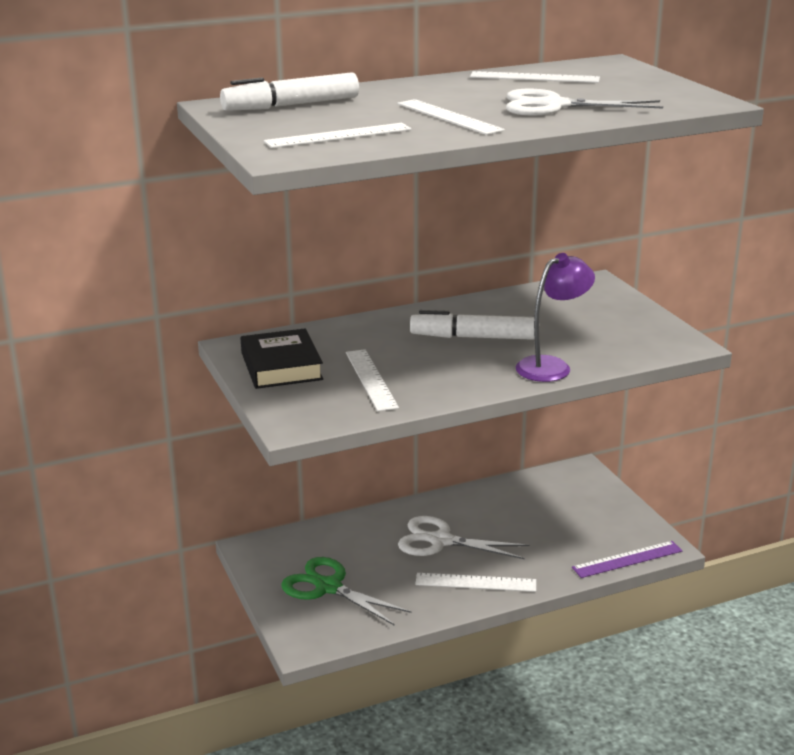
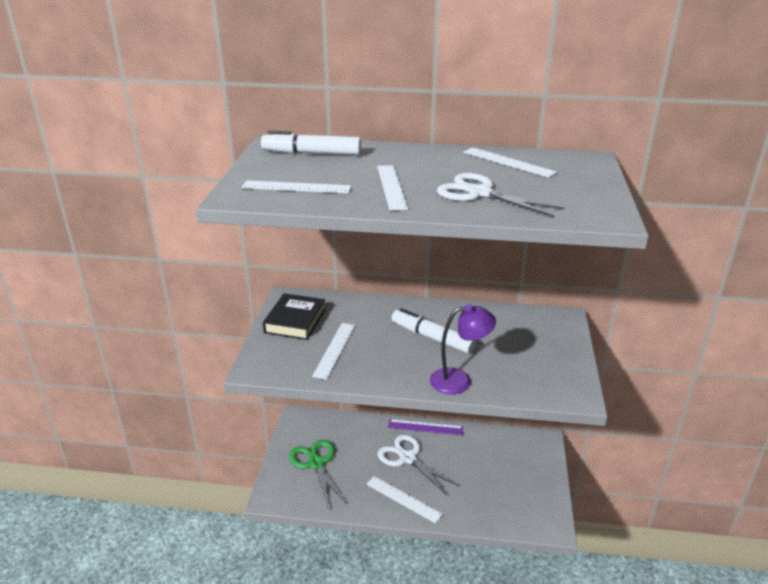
camera: 30 degrees right, 5 degrees up
(627, 559) = (517, 525): purple ruler -> purple ruler (425, 427)

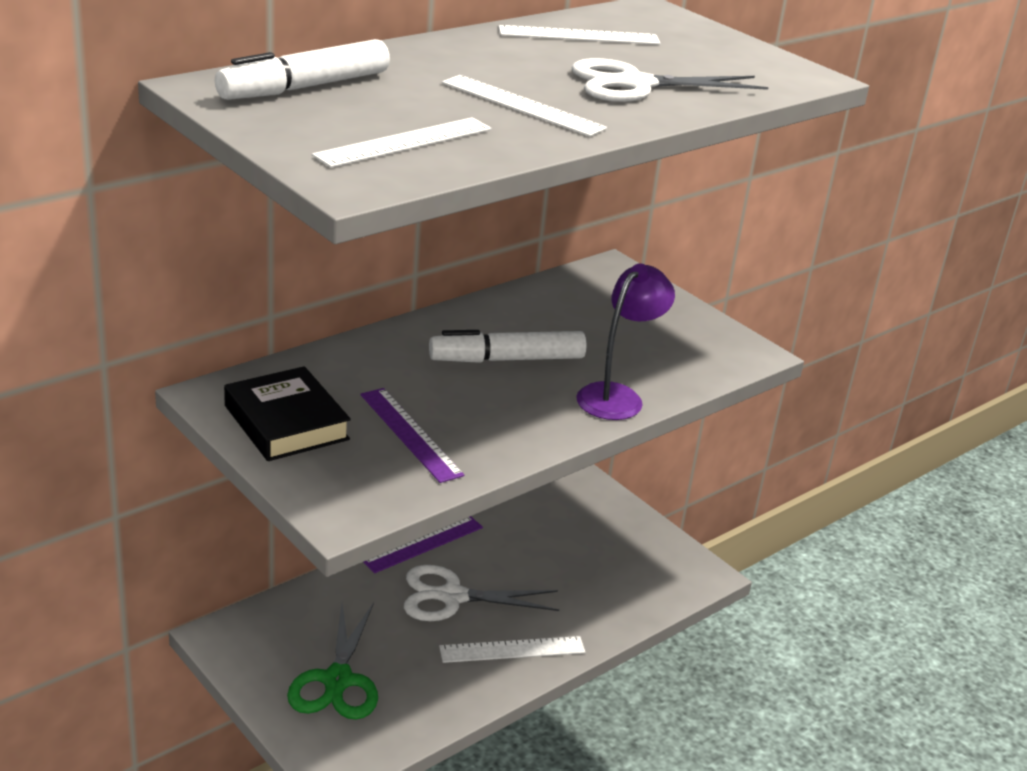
camera: 50 degrees left, 0 degrees up
(316, 463) = (337, 680): green scissors -> green scissors turned 105 degrees counterclockwise
(334, 350) = (410, 434): white ruler -> purple ruler

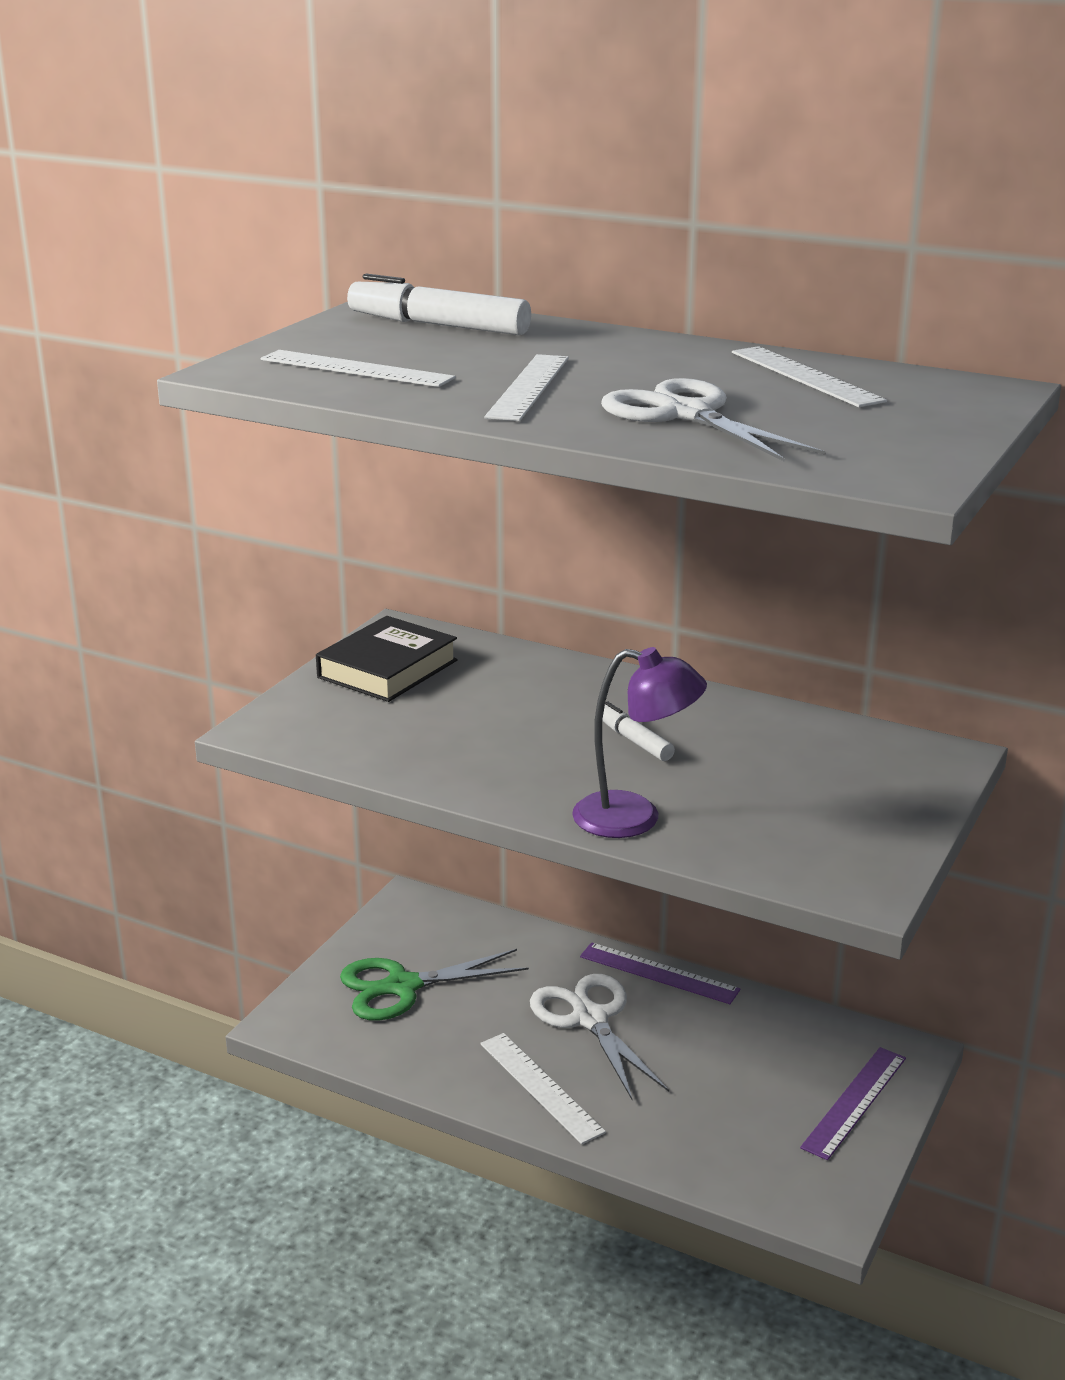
camera: 70 degrees right, 5 degrees down
(410, 434) = (428, 726): purple ruler -> purple ruler (854, 1102)
(507, 359) = (633, 740): white marker -> white marker, size x0.56

